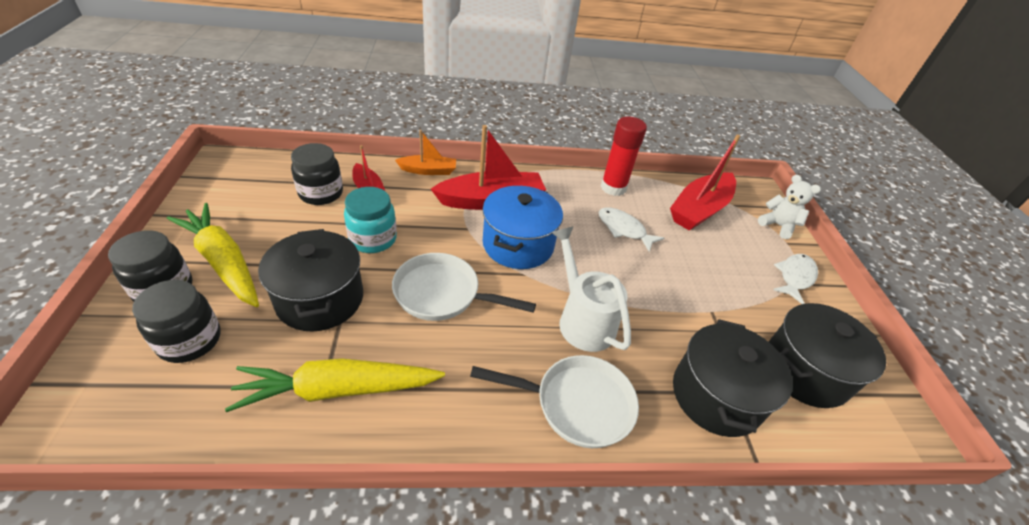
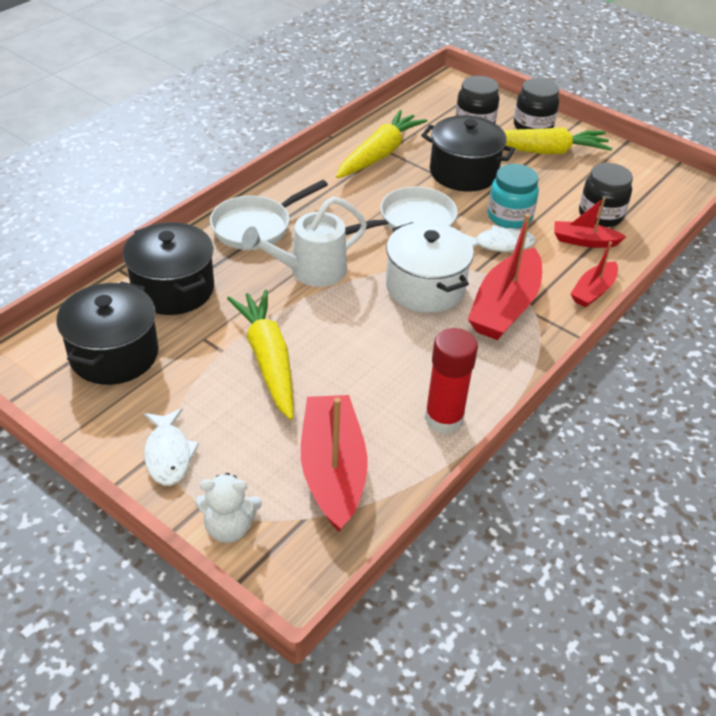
camera: 135 degrees right, 0 degrees up
(428, 170) = (593, 291): orange boat -> red boat
(518, 244) = (425, 287): blue pot -> white pot
(582, 319) = (310, 271): white watering can -> white watering can turned 135 degrees clockwise
(624, 229) = (372, 373): white fish -> white fish (499, 244)
(684, 282) = (268, 360): none -> yellow carrot

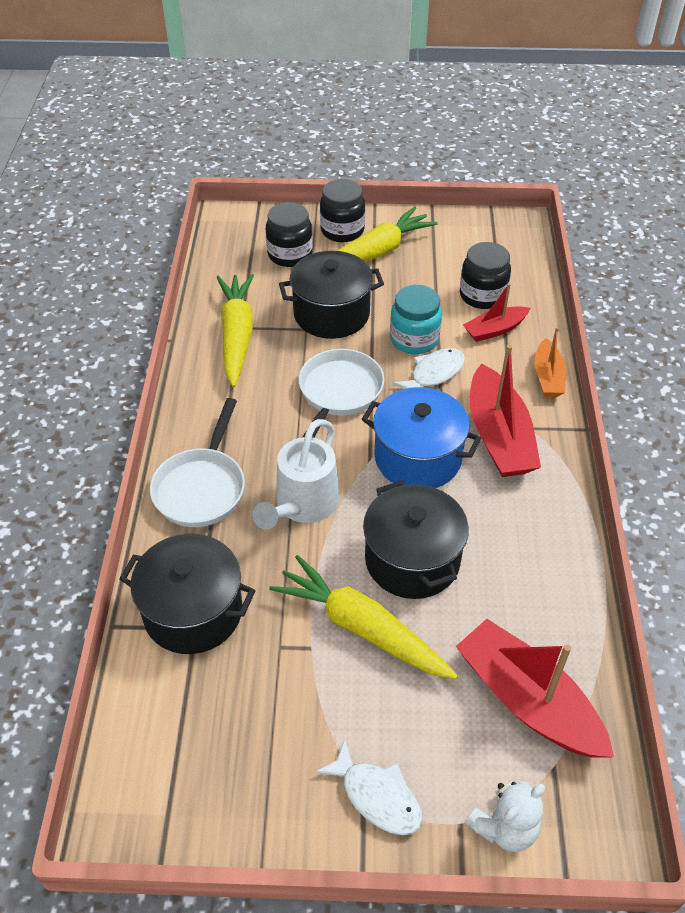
camera: 35 degrees left, 5 degrees up
(114, 354) = (212, 727): black pot -> black pot (412, 560)
(425, 287) = (417, 458): white pot -> blue pot
(444, 419) = (560, 582): red glue stick -> none
(593, 291) = (548, 376): red boat -> orange boat

